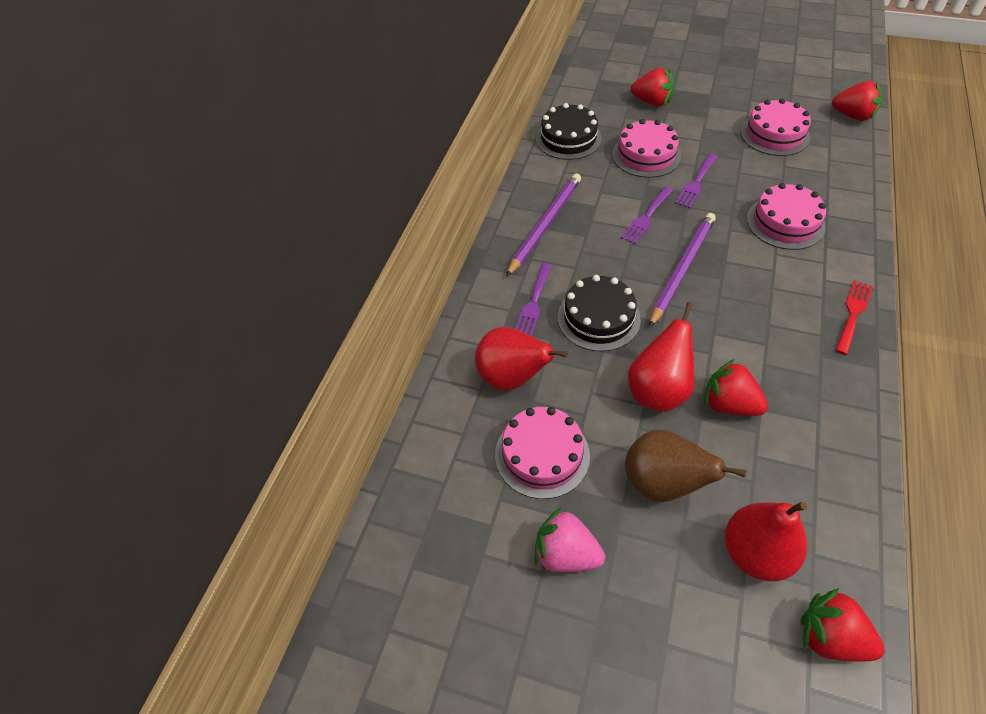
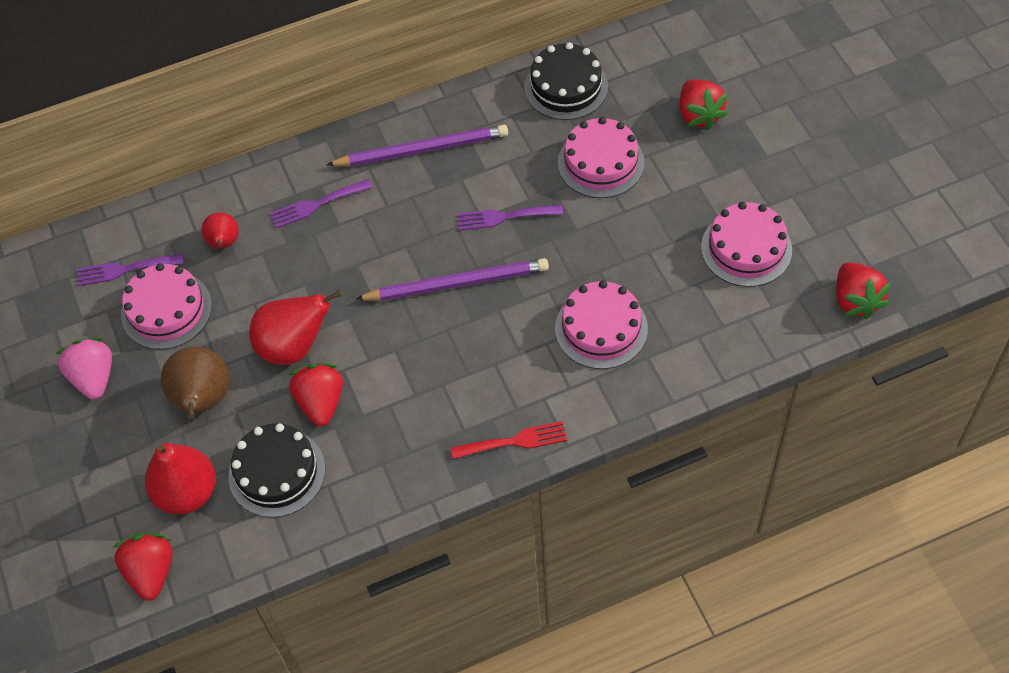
camera: 50 degrees right, 5 degrees up
(512, 378) = (224, 243): red pear -> red pear, size x0.58
(598, 318) = (340, 259): black cake -> black cake (277, 472)
(696, 183) = (595, 226): purple fork -> purple fork (125, 269)

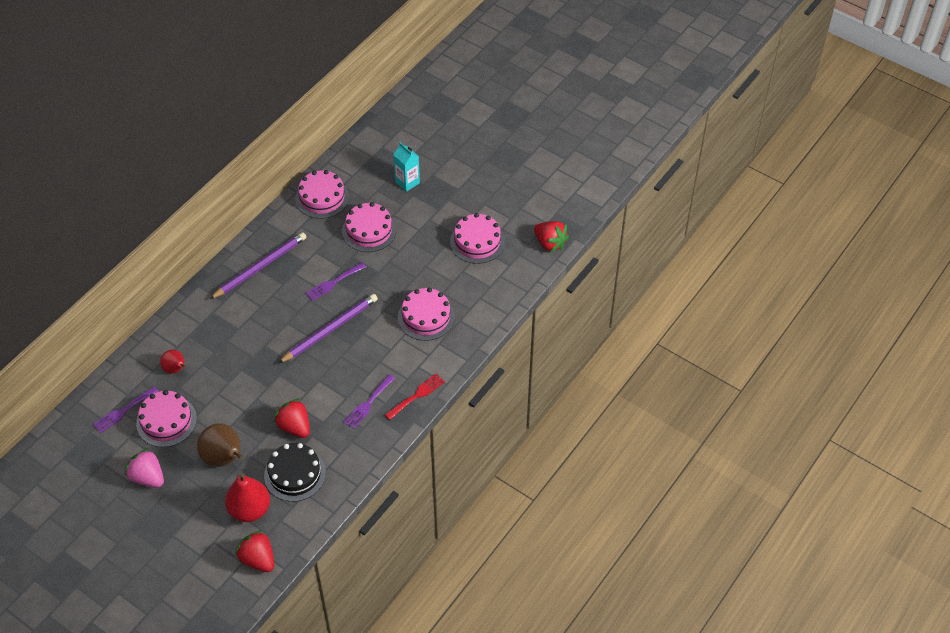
camera: 35 degrees left, 5 degrees down
(294, 346) = (258, 405): red pear -> none
(316, 204) = (217, 324): purple fork -> purple fork (368, 403)
(566, 87) = (322, 197): black cake -> pink cake
(699, 115) = (407, 182): red strawberry -> turquoise carton

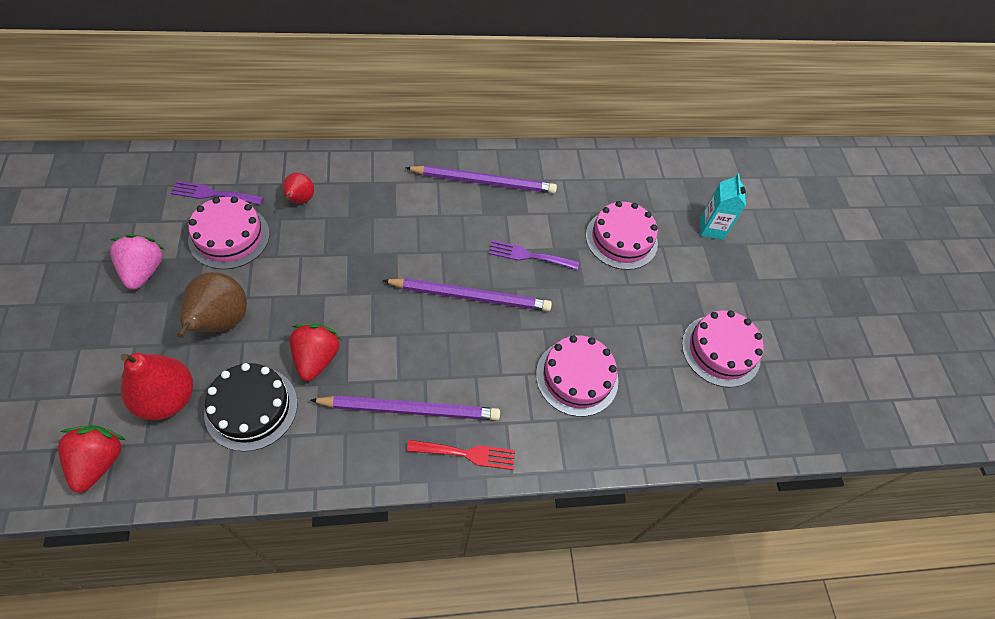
camera: 40 degrees right, 5 degrees up
(322, 197) = (613, 172): pink cake -> none
(368, 403) = (410, 409): purple fork -> purple pencil
(550, 243) = (804, 430): red strawberry -> none

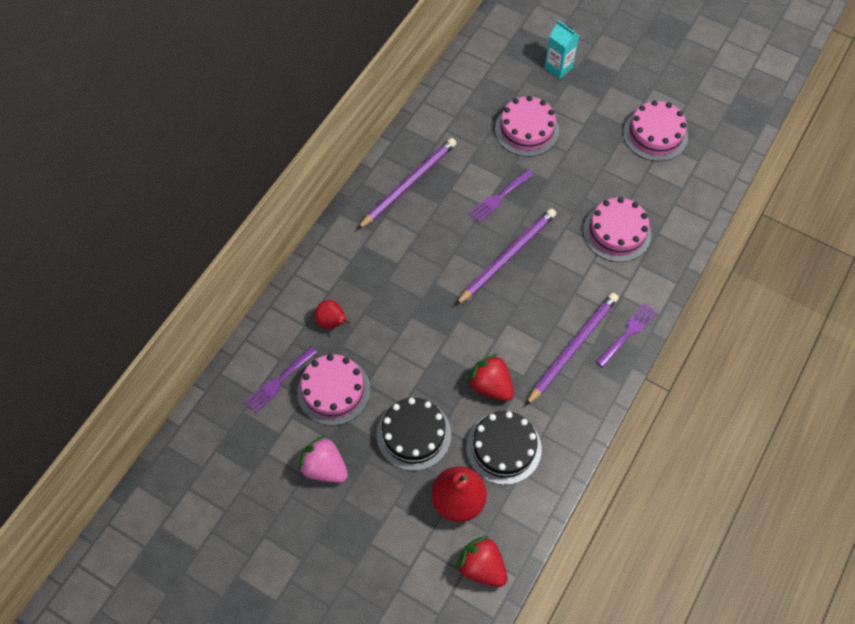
camera: 45 degrees left, 5 degrees up
(220, 322) = (413, 434): brown pear -> black cake
(466, 454) = (628, 333): red fork -> purple fork

